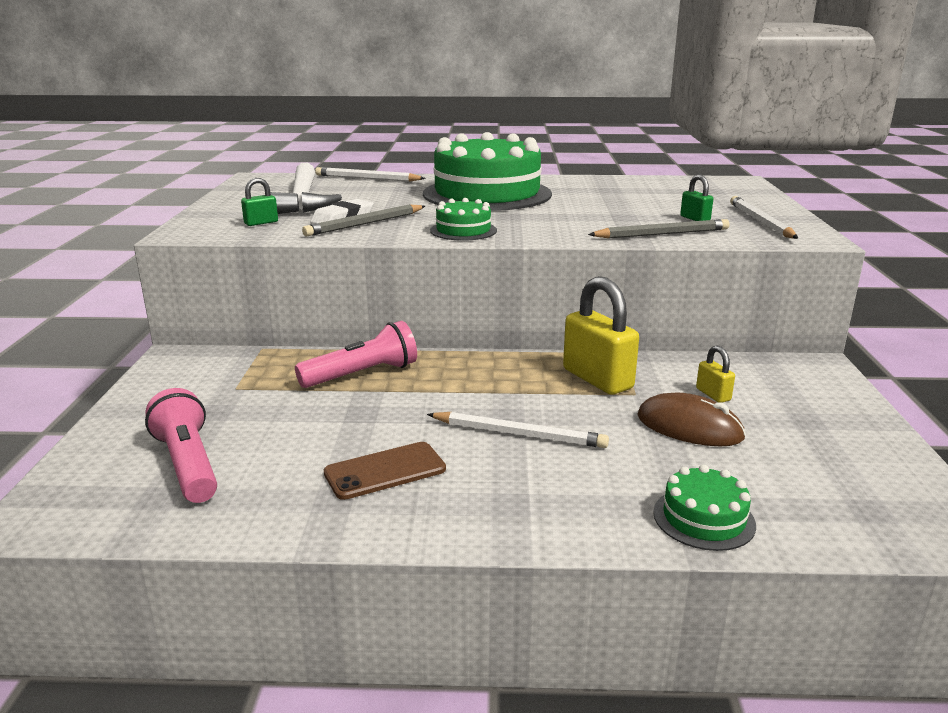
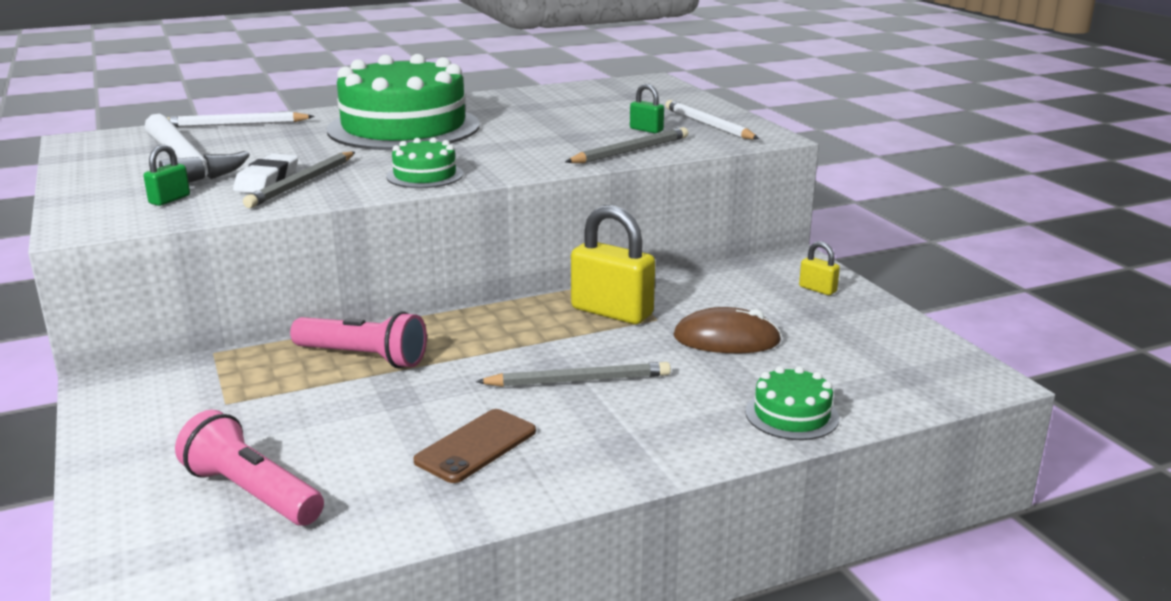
camera: 25 degrees left, 0 degrees up
(362, 374) = (363, 357): pink flashlight -> pink flashlight turned 75 degrees clockwise
(518, 434) = (578, 381): white pencil -> grey pencil
(713, 394) = (726, 305): yellow padlock -> yellow padlock (817, 289)

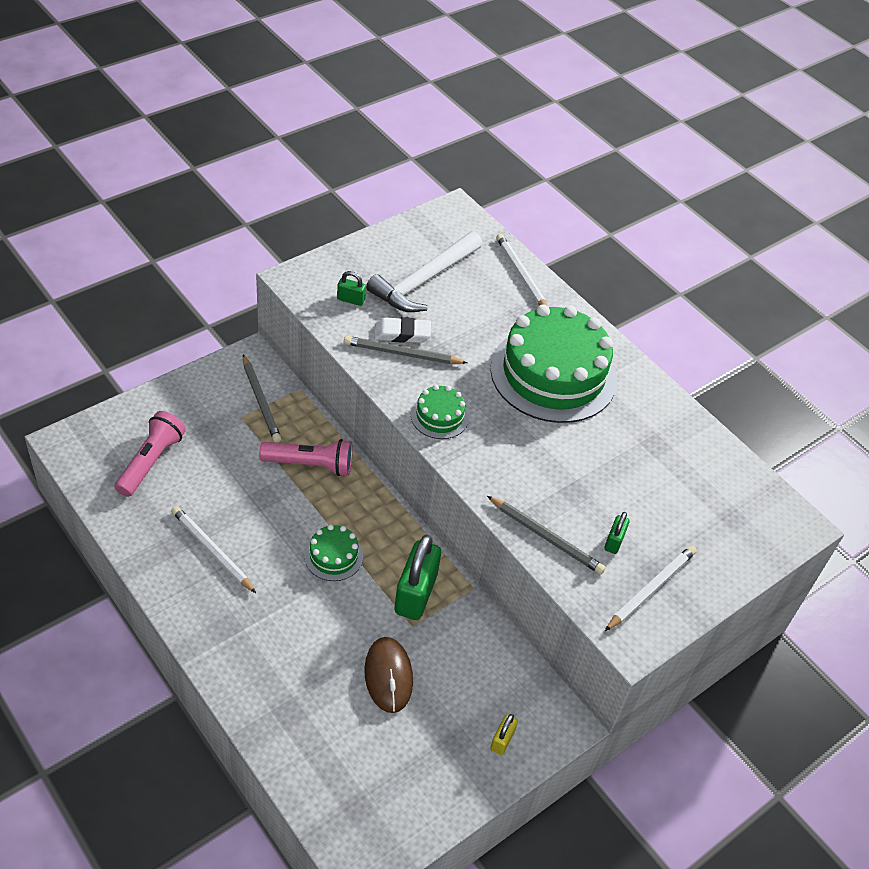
camera: 70 degrees right, 25 degrees up
(363, 357) = (310, 464): pink flashlight -> pink flashlight turned 90 degrees counterclockwise
(476, 446) = (212, 550): brown phone -> white pencil
(578, 381) = (303, 589): grey pencil -> grey pencil (260, 401)
(612, 312) = (415, 594): yellow padlock -> green padlock
(791, 415) = (281, 725): green cake -> green cake (333, 556)

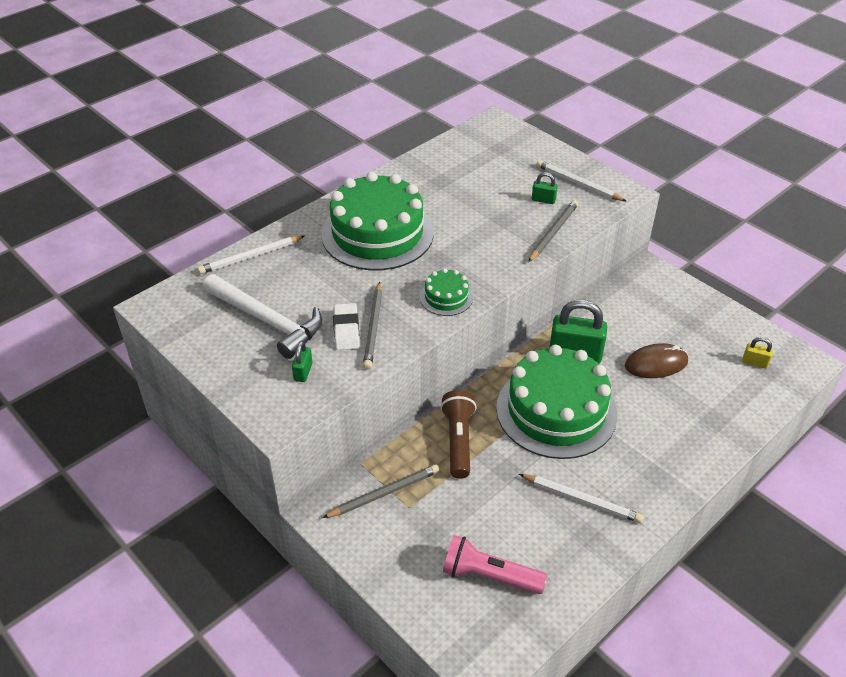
camera: 90 degrees left, 5 degrees down
(212, 550) = (581, 500): white pencil -> white pencil turned 105 degrees counterclockwise
(310, 464) = (458, 441): pink flashlight -> brown flashlight
(333, 556) = (556, 410): green cake -> green cake, size x2.27
(502, 740) = (679, 299): yellow padlock -> yellow padlock (754, 362)

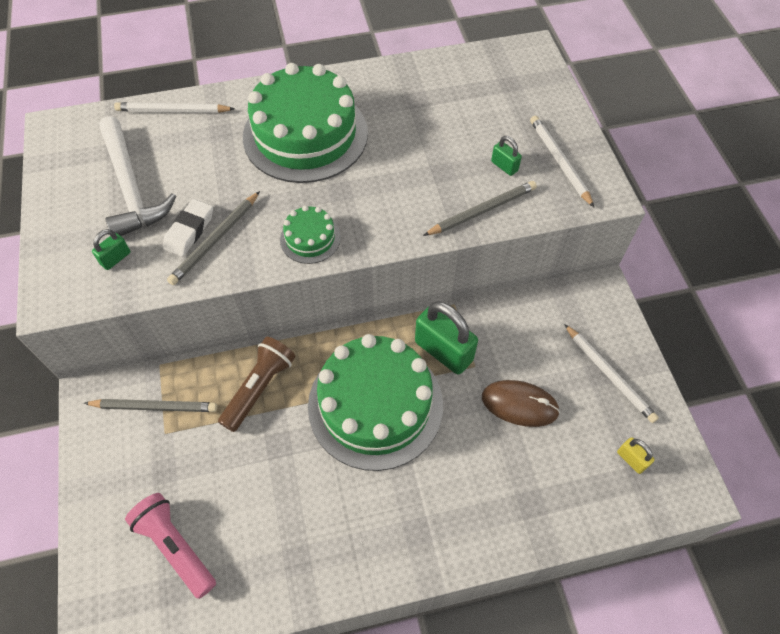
camera: 30 degrees right, 15 degrees up
(581, 500) = (321, 517): white pencil -> white pencil (609, 374)

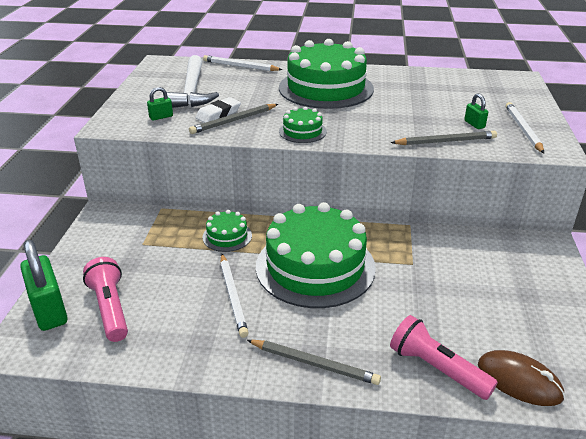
camera: 20 degrees right, 25 degrees down
(154, 407) = (143, 228): grey pencil -> grey pencil (314, 364)
(259, 388) = (227, 236): brown flashlight -> green cake
(443, 351) = (388, 249): green padlock -> green padlock (49, 310)
(519, 404) = (444, 296): brown mouse -> brown mouse (519, 380)
(539, 508) = (437, 369): none -> pink flashlight
(609, 374) = (539, 297): white pencil -> white pencil (232, 296)
(631, 459) = (544, 359): yellow padlock -> none

